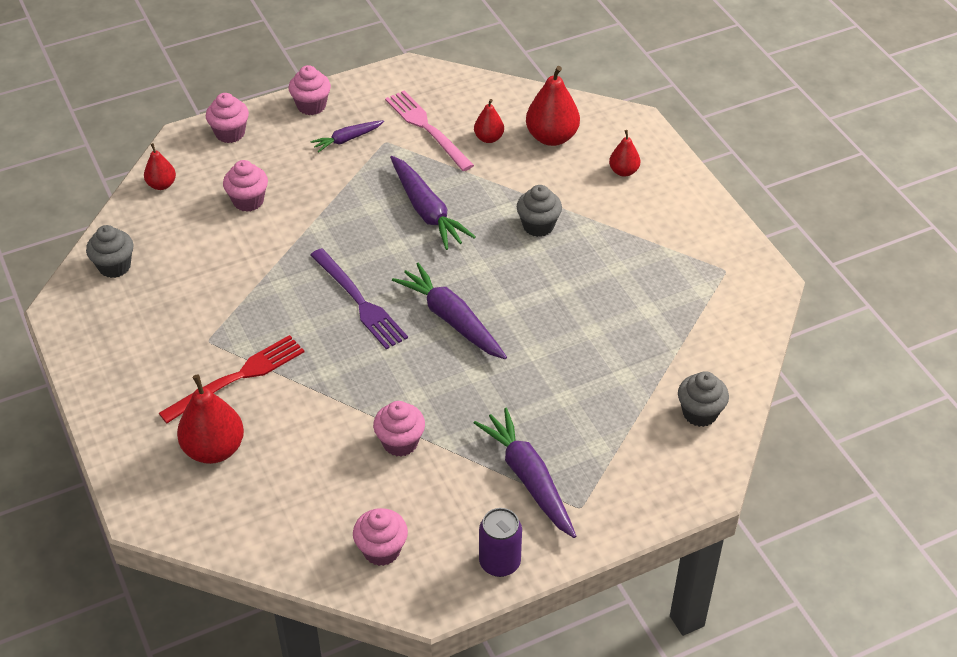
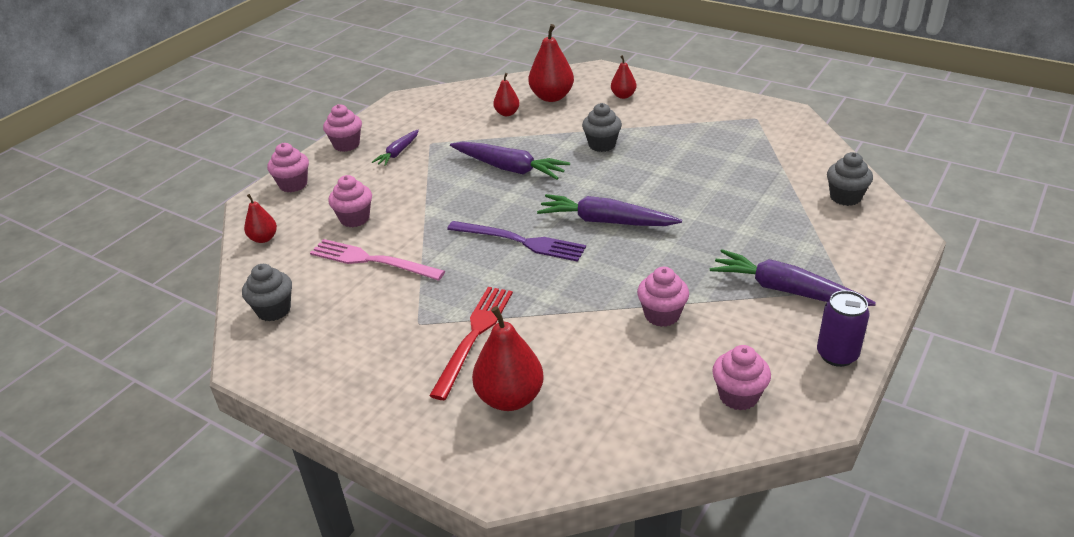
camera: 30 degrees left, 10 degrees down
(427, 129) = (455, 125): pink fork -> pink fork (372, 261)

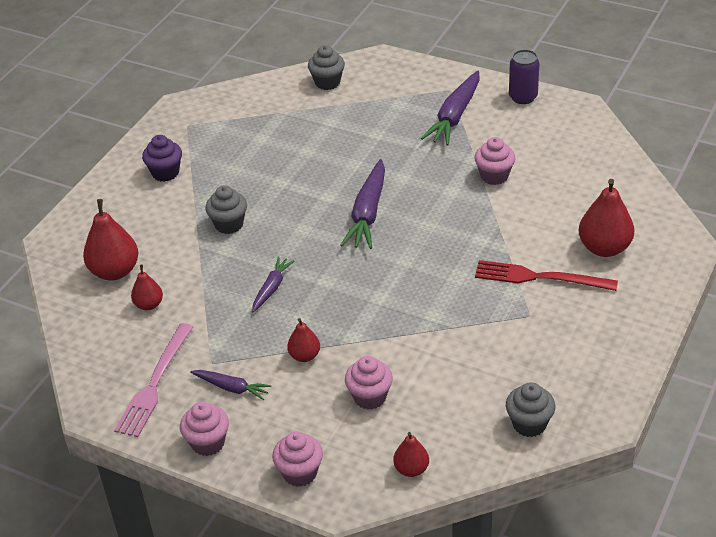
camera: 95 degrees left, 5 degrees up
(372, 261) = (442, 366): pink fork -> pink fork (155, 383)
(509, 168) = (271, 288): purple carrot -> purple carrot, size x0.57
(520, 241) = (402, 265): purple fork -> none
(623, 96) = (123, 215): red pear -> red pear (304, 356)
(681, 111) = (165, 173): none -> purple cupcake
(738, 396) = (574, 139): pink cupcake -> none

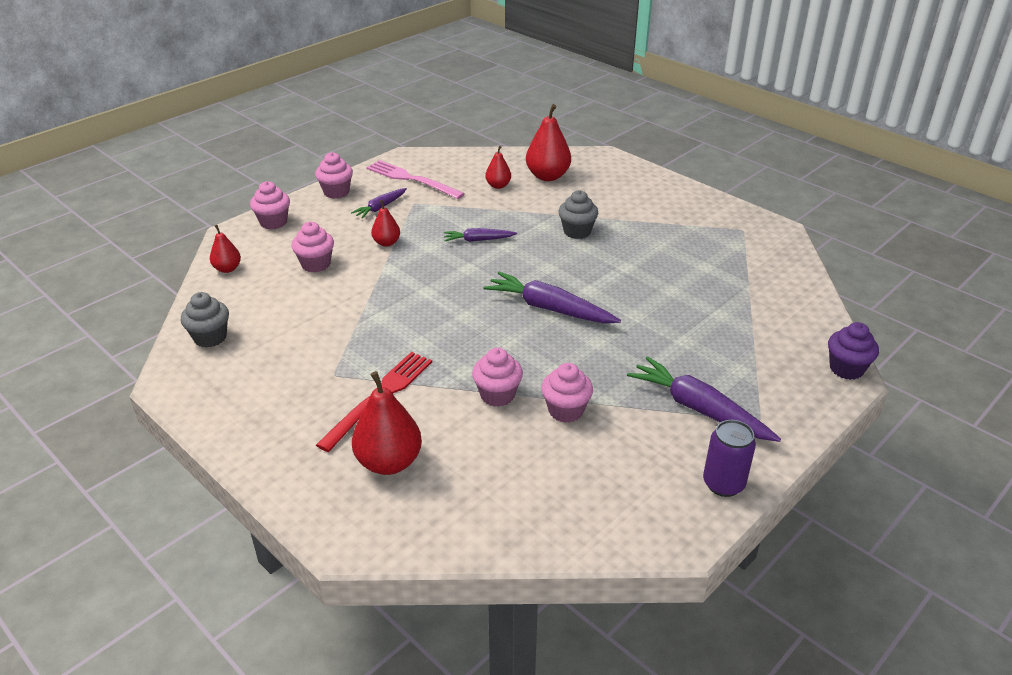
camera: 105 degrees right, 5 degrees down
(165, 173) = (669, 210): purple cupcake -> purple cupcake (846, 369)
(271, 288) = (478, 240): purple carrot -> purple carrot turned 135 degrees clockwise
(327, 82) = (800, 326): grey cupcake -> none
(498, 214) = (497, 395): none -> pink cupcake

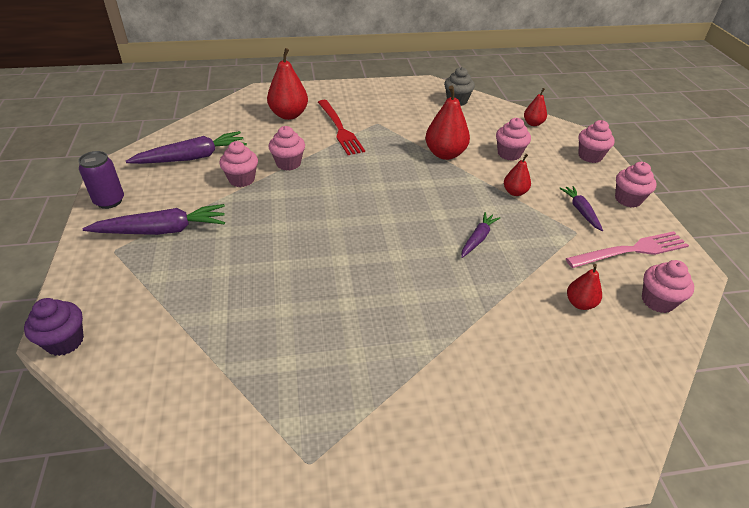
camera: 125 degrees right, 5 degrees up
(459, 163) = (657, 301): none -> pink cupcake
(547, 176) = (580, 357): red pear -> red pear (445, 154)
(549, 308) = (342, 226): purple carrot -> purple carrot (192, 157)
(577, 231) = (438, 308): grey cupcake -> none

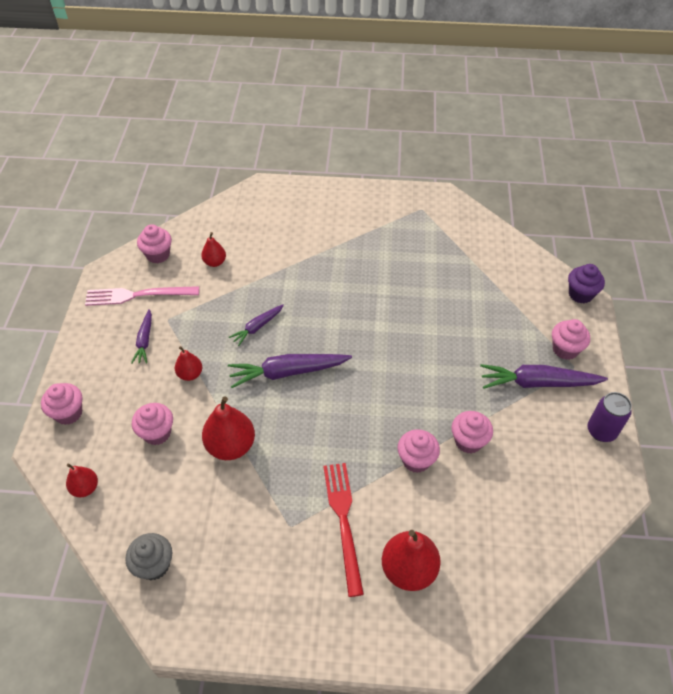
camera: 165 degrees left, 10 degrees up
(192, 157) = (530, 491): purple carrot -> purple carrot (288, 372)
(628, 199) = (87, 346): pink cupcake -> pink cupcake (565, 349)

